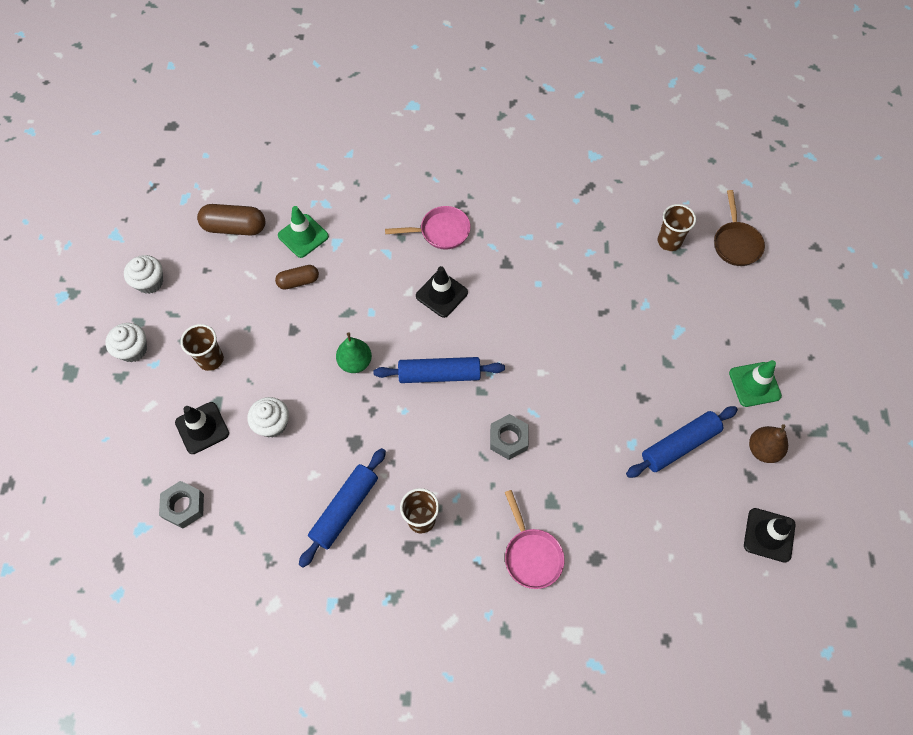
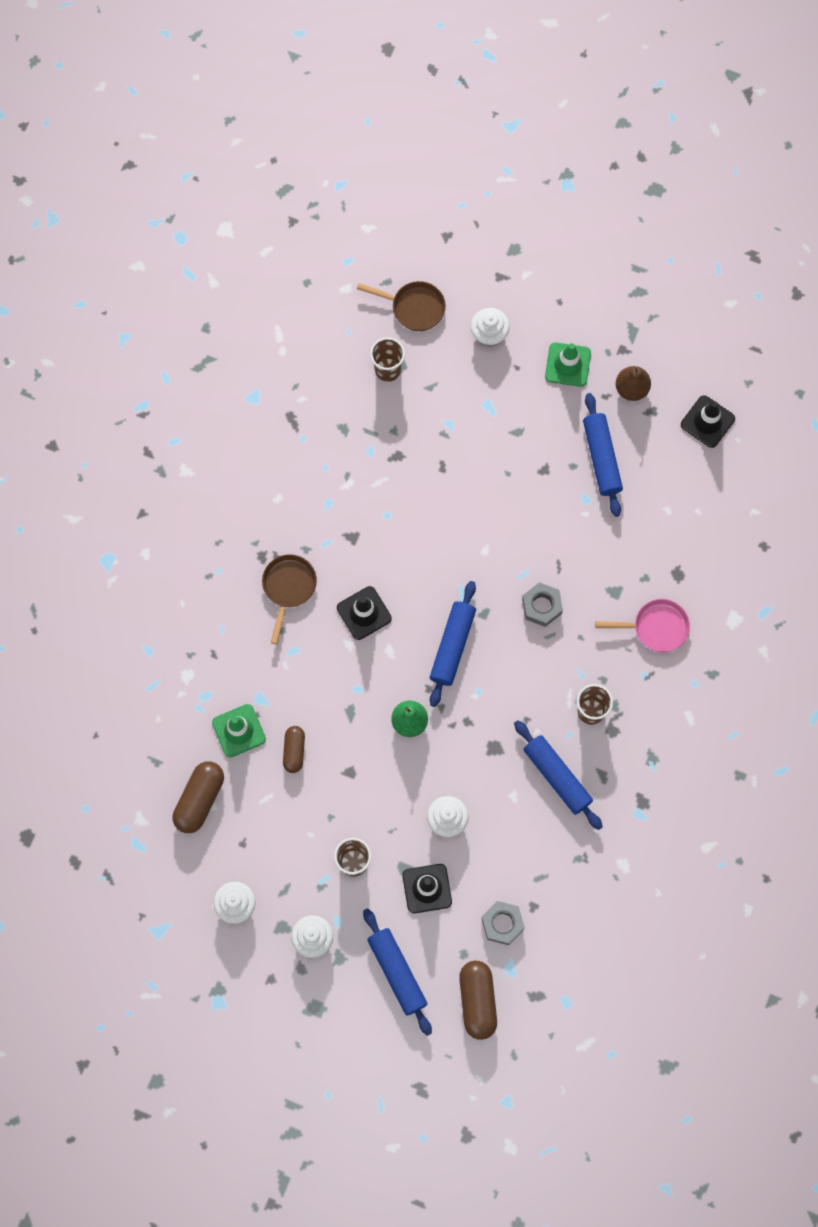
camera: 70 degrees left, 10 degrees up
(102, 508) = (477, 1001): none -> brown capsule
(116, 428) = (397, 972): none -> blue rolling pin
(441, 231) = (288, 588): pink pan -> brown pan
(746, 309) = (489, 334): none -> white cupcake

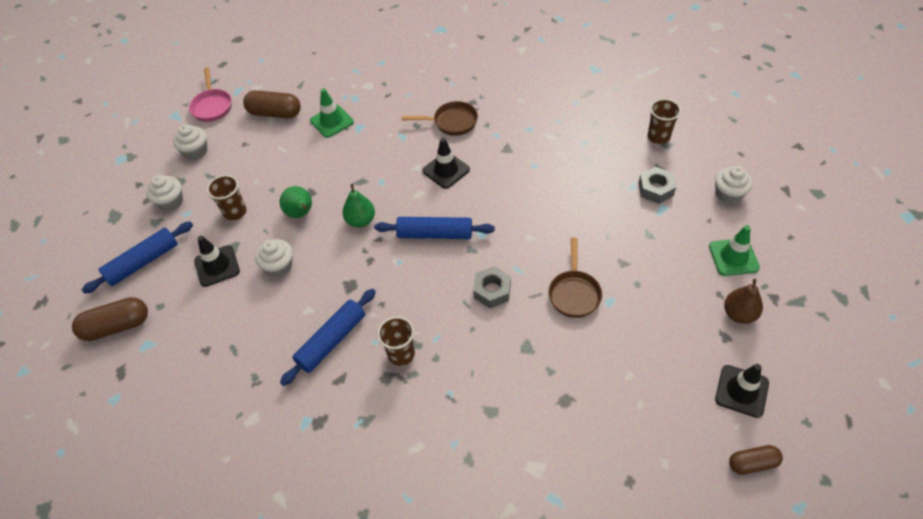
camera: 80 degrees right, 20 degrees down
(294, 751) = (322, 155): brown capsule -> brown capsule (752, 463)
(378, 787) = (301, 213): none -> green pear
(414, 307) = (721, 140): brown pan -> brown pan (574, 293)
(502, 924) = (188, 329): grey nut -> grey nut (655, 189)
(601, 458) = (656, 305): blue rolling pin -> none
(656, 627) = (502, 392): pink pan -> pink pan (212, 106)

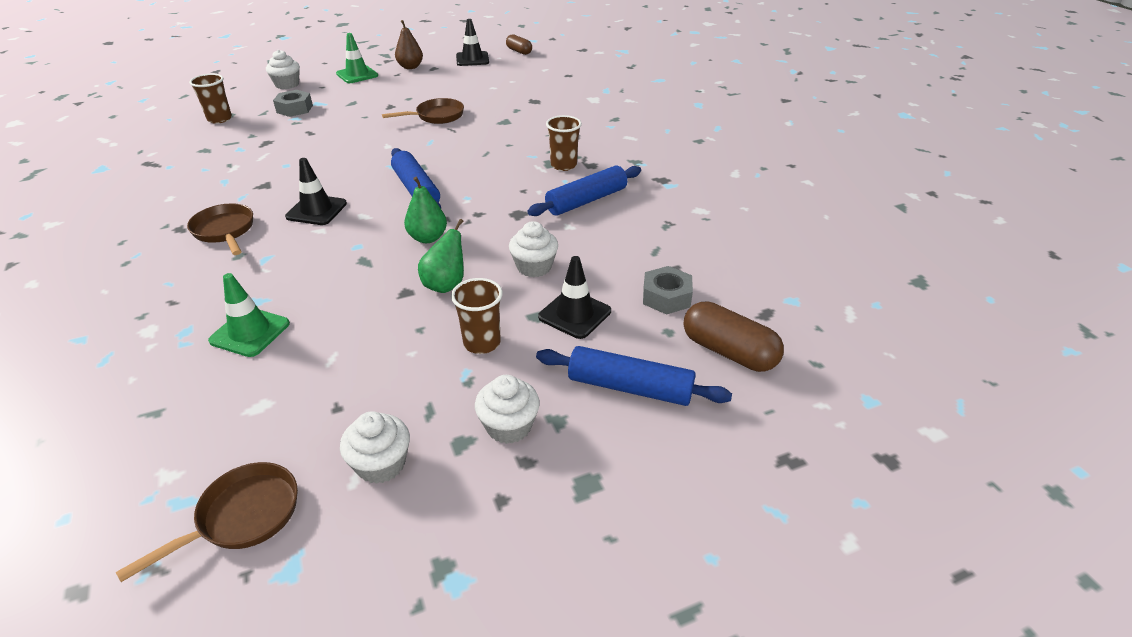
camera: 125 degrees left, 15 degrees down
(212, 106) = (242, 517): pink pan -> brown pan
(275, 113) = (244, 407): brown capsule -> none
(332, 341) = (586, 201): blue rolling pin -> blue rolling pin turned 45 degrees counterclockwise
(492, 291) = (462, 146): grey nut -> grey nut (666, 297)

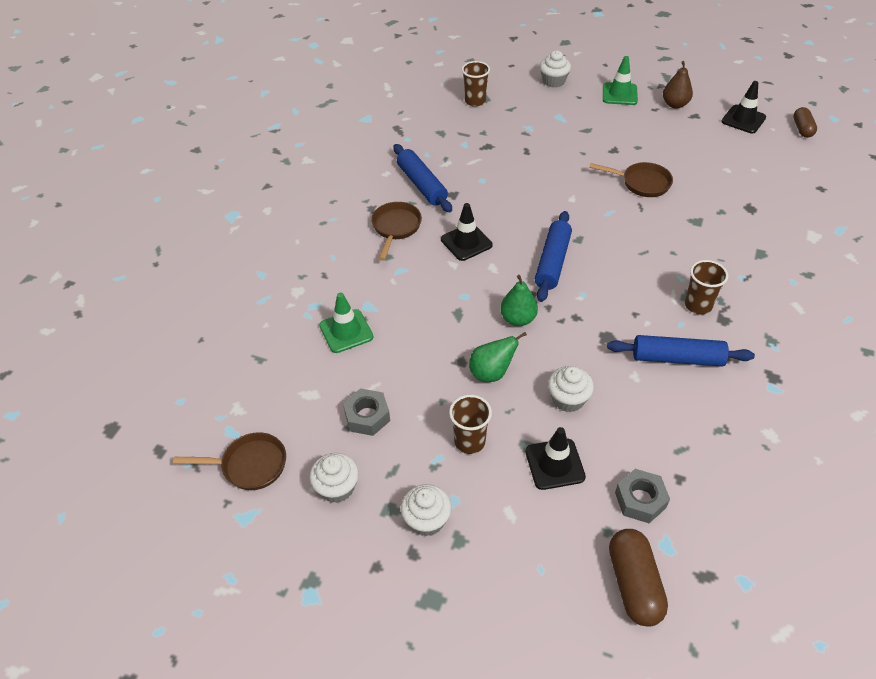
camera: 45 degrees right, 10 degrees up
(294, 109) = (536, 116): grey nut -> grey nut (367, 416)
(630, 387) = (530, 554): blue rolling pin -> blue rolling pin (422, 185)

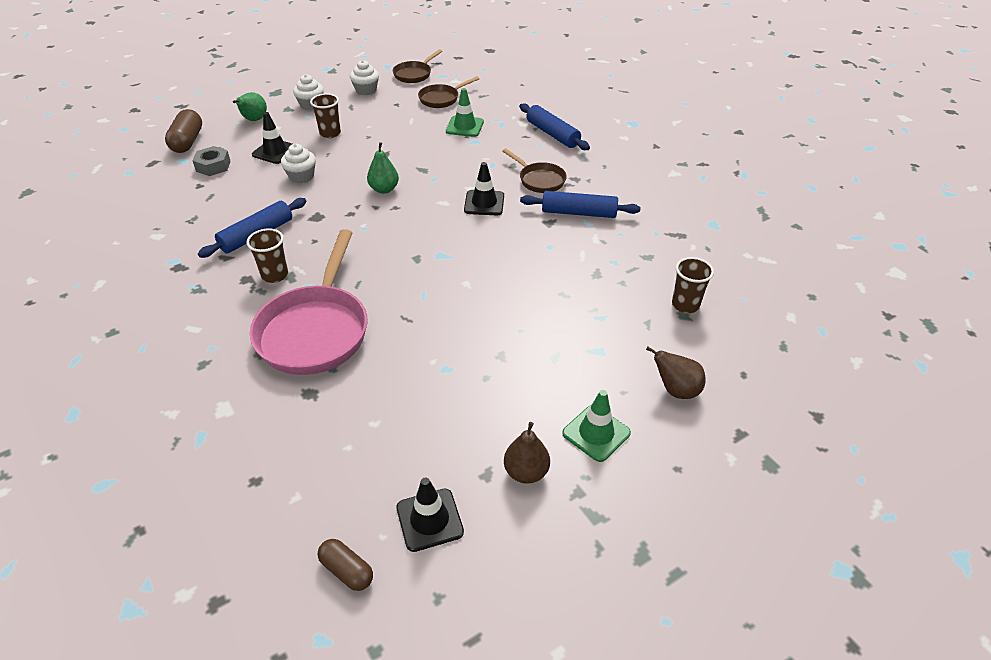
camera: 125 degrees right, 5 degrees down
(367, 416) = (394, 111): grey nut -> none
(491, 373) = (360, 160): green pear -> green pear (254, 120)
(552, 262) = (411, 231): blue rolling pin -> blue rolling pin (552, 134)
(553, 81) = (676, 390): white cupcake -> brown pear
(634, 584) = (187, 142): brown capsule -> brown capsule turned 60 degrees clockwise
(642, 183) = (432, 341): brown pan -> brown pan (441, 99)
(708, 241) = (316, 330): none -> pink pan

